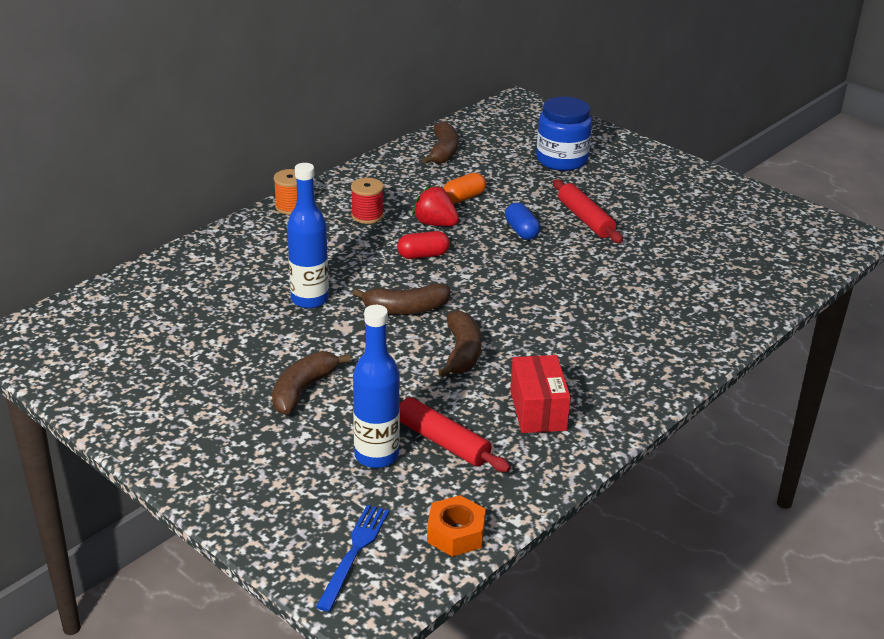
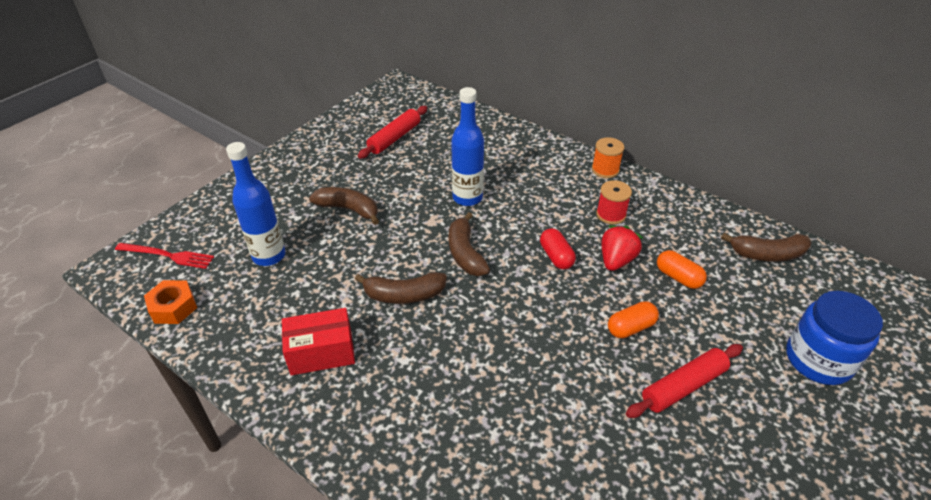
camera: 85 degrees right, 10 degrees up
(354, 553) = (167, 255): blue fork -> red fork
(442, 442) = (282, 291): red rolling pin -> red rolling pin (394, 138)
(521, 231) = (630, 327): blue capsule -> orange capsule

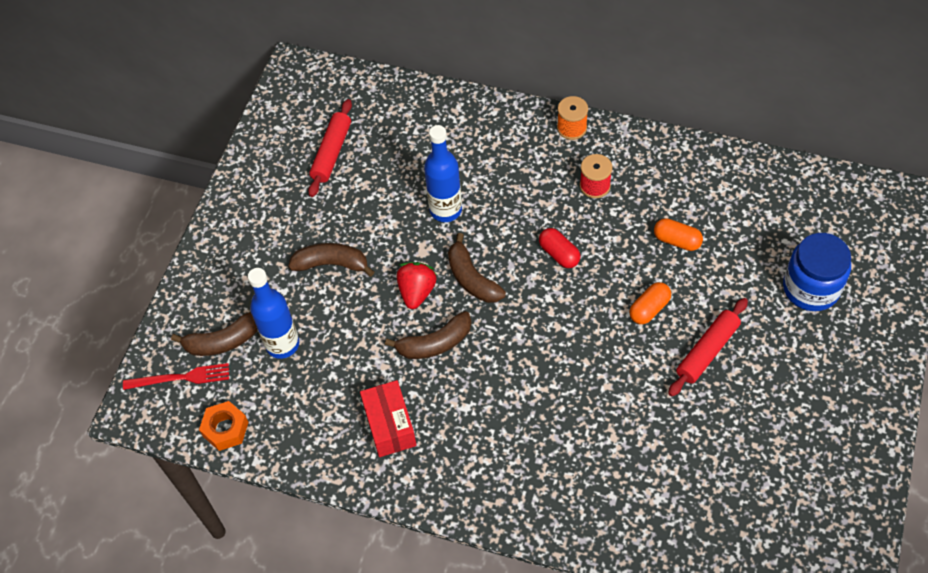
camera: 15 degrees left, 15 degrees up
(321, 353) = (390, 426): red box -> red box turned 75 degrees counterclockwise
(616, 260) = (616, 240): red strawberry -> red strawberry (417, 292)
(767, 254) = (751, 187): brown banana -> brown banana (222, 341)

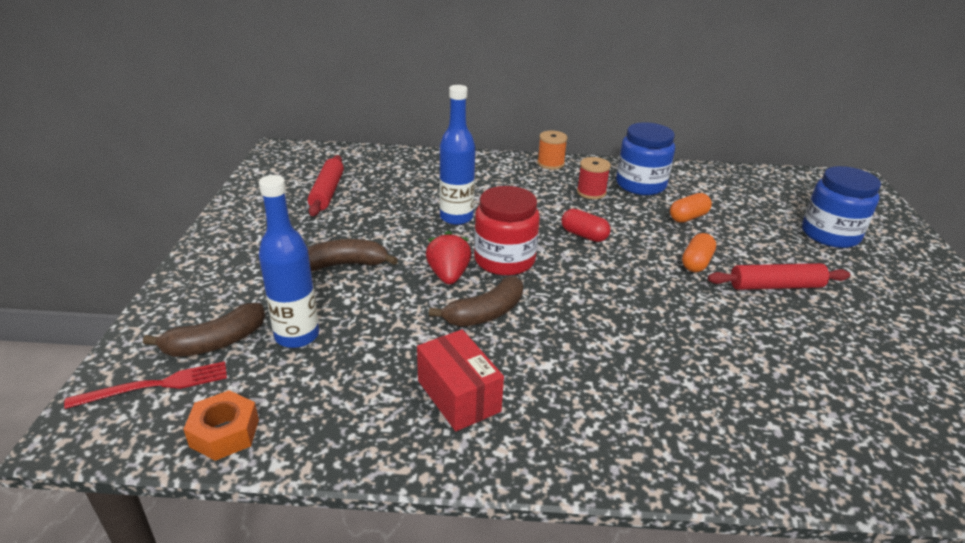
camera: 20 degrees left, 25 degrees down
(472, 278) = (504, 260): brown banana -> red jar
(654, 179) = (640, 185): none -> blue jar
(677, 240) = (688, 217): orange capsule -> orange capsule turned 45 degrees counterclockwise
(707, 351) = (775, 286): red rolling pin -> red rolling pin turned 60 degrees clockwise

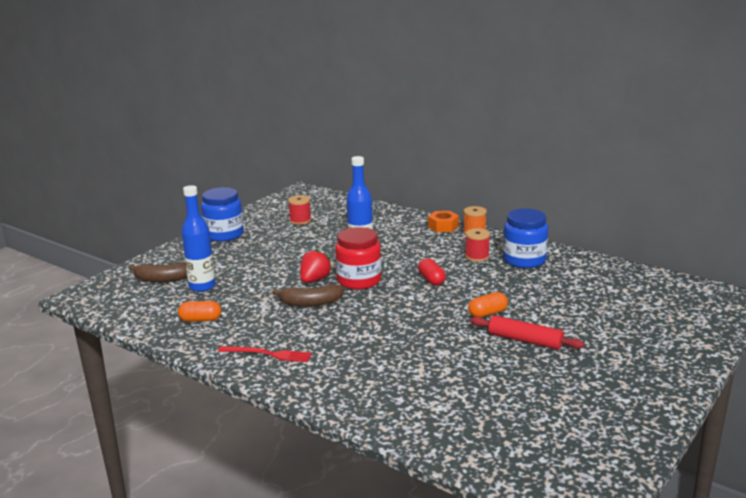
camera: 35 degrees right, 10 degrees down
(156, 385) = (121, 289): red fork -> red fork (268, 354)
(225, 433) = (130, 315): orange nut -> orange nut (443, 226)
(327, 192) = (300, 221): red rolling pin -> red spool
(345, 264) = (264, 260): brown banana -> none
(458, 396) = (248, 333): red box -> none
(688, 217) = (527, 287): orange capsule -> orange capsule (200, 320)
(830, 234) = (630, 324): blue jar -> blue jar (224, 234)

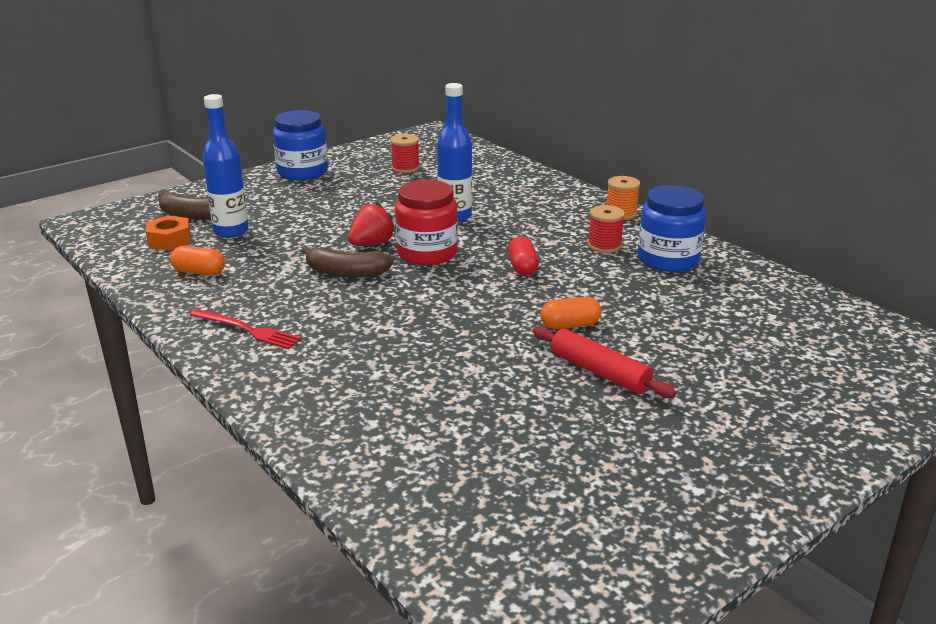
camera: 15 degrees right, 5 degrees up
(443, 226) = (584, 199): orange nut -> orange nut (170, 240)

